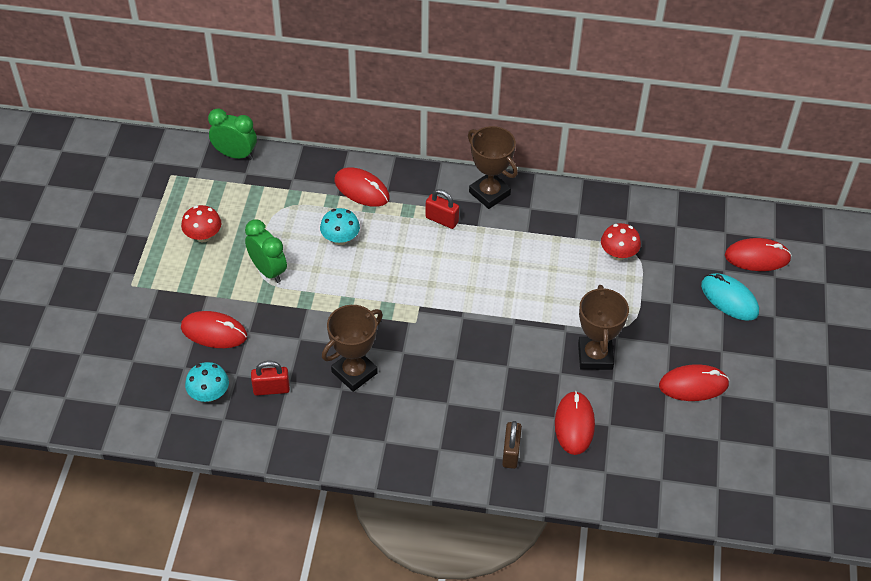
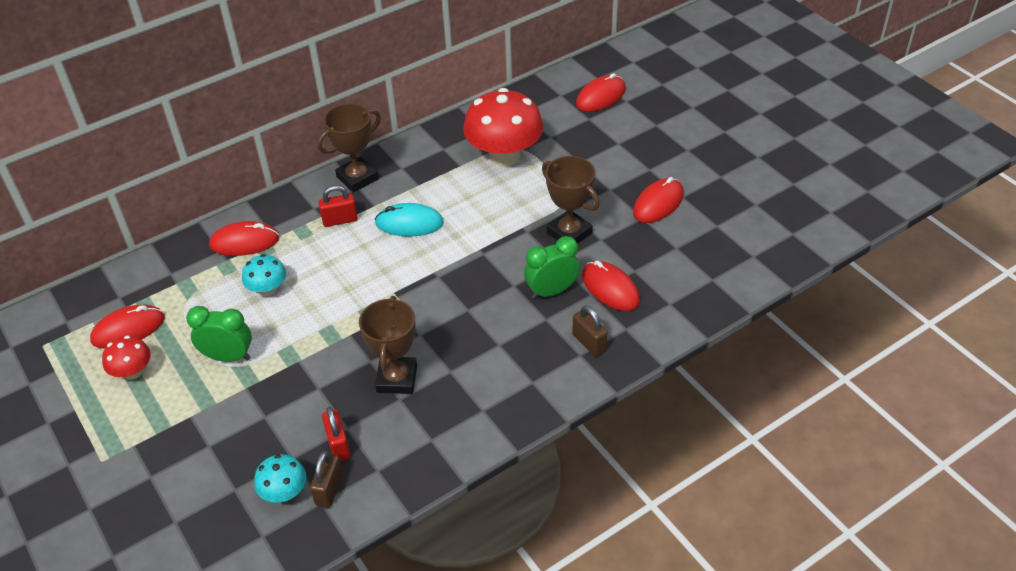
camera: 40 degrees left, 5 degrees down
(214, 332) = (231, 440): red mouse -> red mouse (128, 329)
(235, 155) = (92, 289): green clock -> green clock (551, 291)
(236, 415) = (329, 490): none -> brown padlock
(271, 389) = (338, 445): red padlock -> red padlock turned 60 degrees counterclockwise
(489, 193) = (357, 178): brown trophy -> brown trophy turned 45 degrees counterclockwise
(618, 254) = (504, 156): red mushroom -> red mushroom, size x2.01
(729, 299) = (614, 134): turquoise mouse -> turquoise mouse (409, 223)

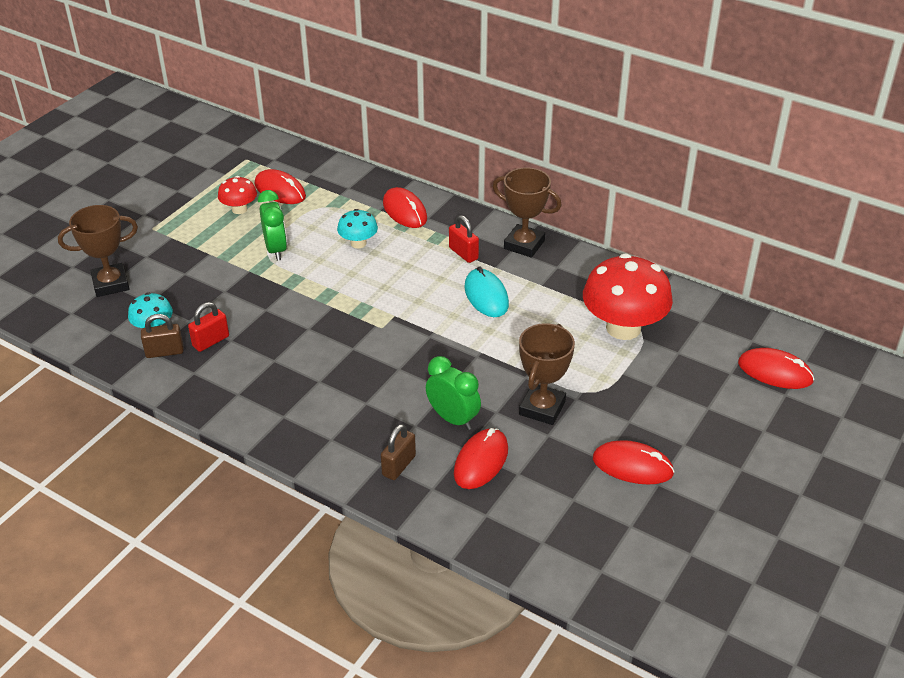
camera: 65 degrees right, 5 degrees down
(397, 379) = (295, 351): brown trophy -> brown trophy (111, 284)

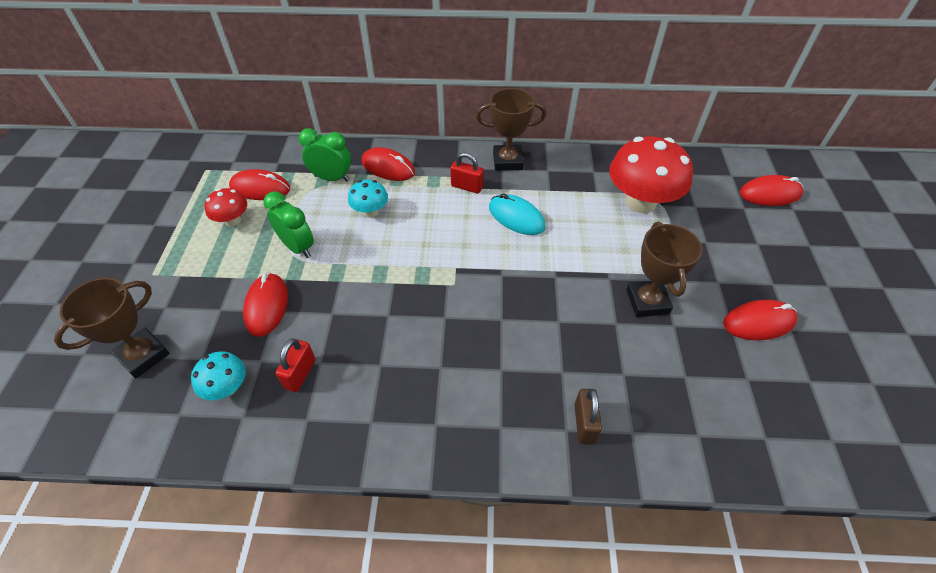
camera: 30 degrees left, 10 degrees up
(164, 352) = (258, 410): brown padlock -> none
(453, 419) = (588, 348): green clock -> green clock (332, 178)
(481, 461) = (647, 380): red mouse -> red mouse (266, 306)

